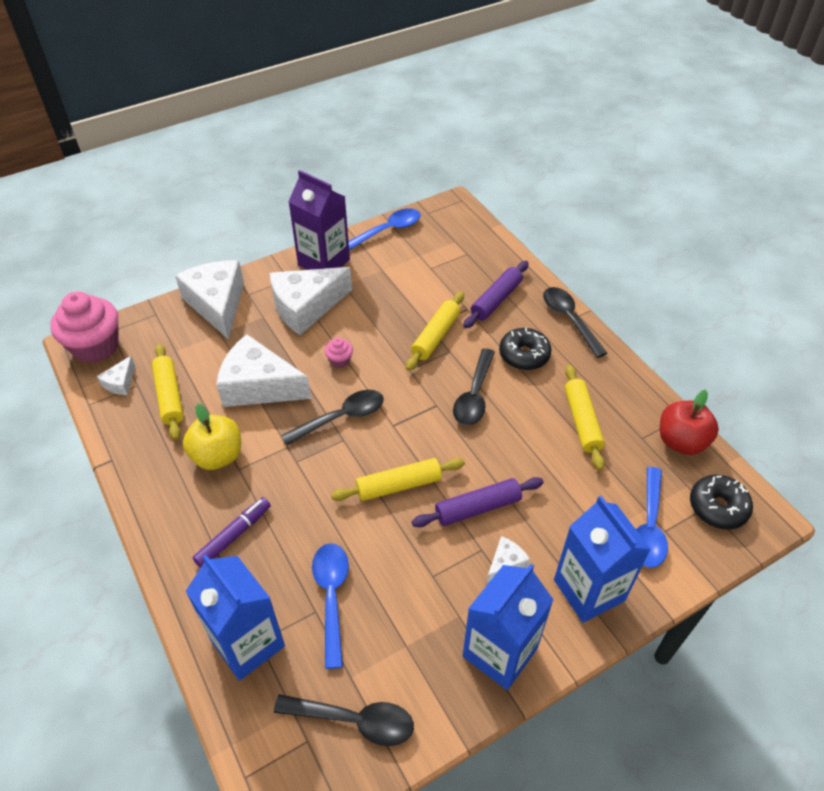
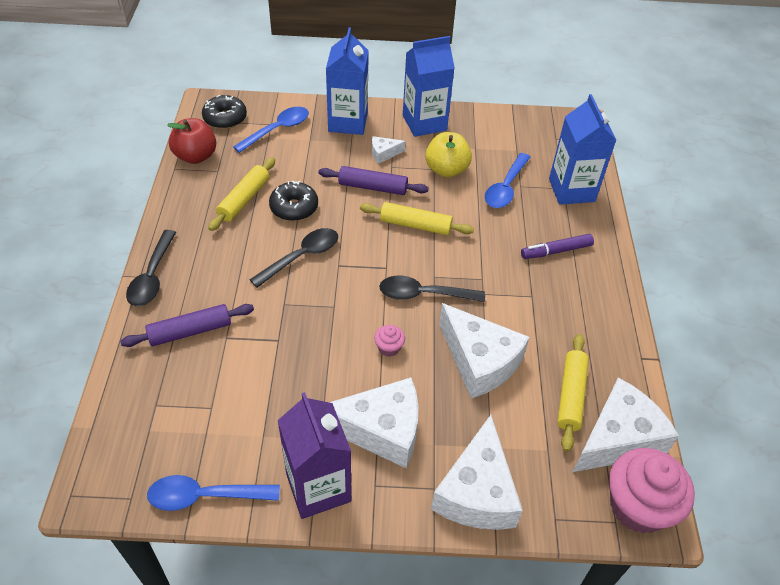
camera: 150 degrees left, 0 degrees up
(120, 383) = (618, 438): white cheese -> white cheese, size x2.22
(217, 456) = (545, 315): yellow apple -> yellow apple (446, 170)
(354, 720) = (525, 134): black spoon -> none
(436, 336) = (282, 325): yellow rolling pin -> none
(524, 355) = (227, 267): black donut -> black donut (294, 207)

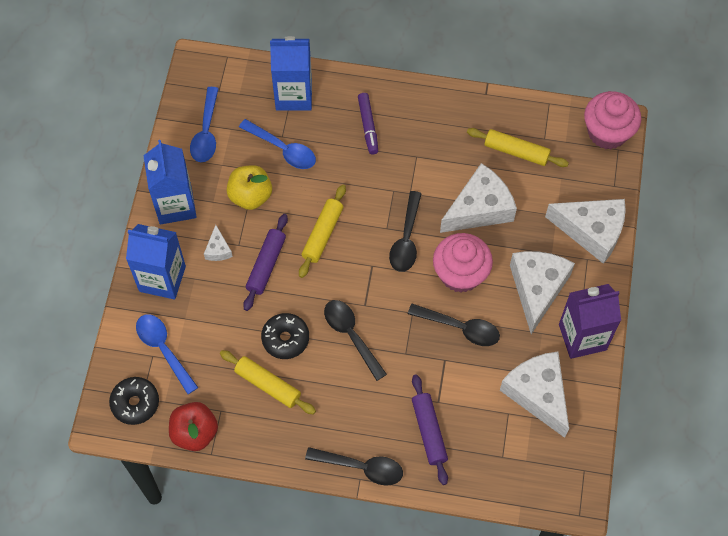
camera: 80 degrees left, 15 degrees up
(205, 496) = (585, 416): blue spoon -> blue spoon (206, 132)
(319, 352) = (460, 328): none -> black spoon
(389, 348) = (460, 274): pink cupcake -> pink cupcake, size x2.30
(618, 438) = (555, 130): white cheese -> white cheese (538, 394)

